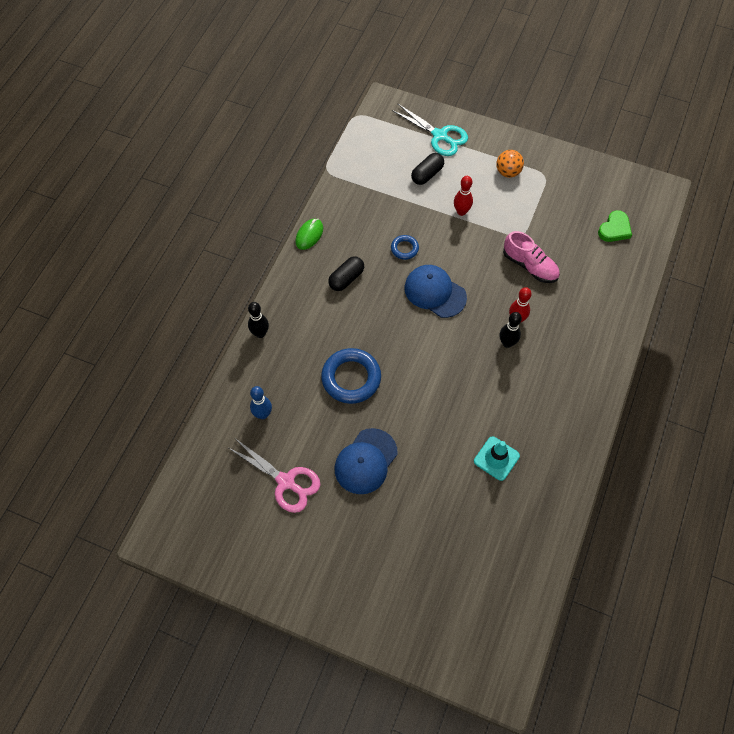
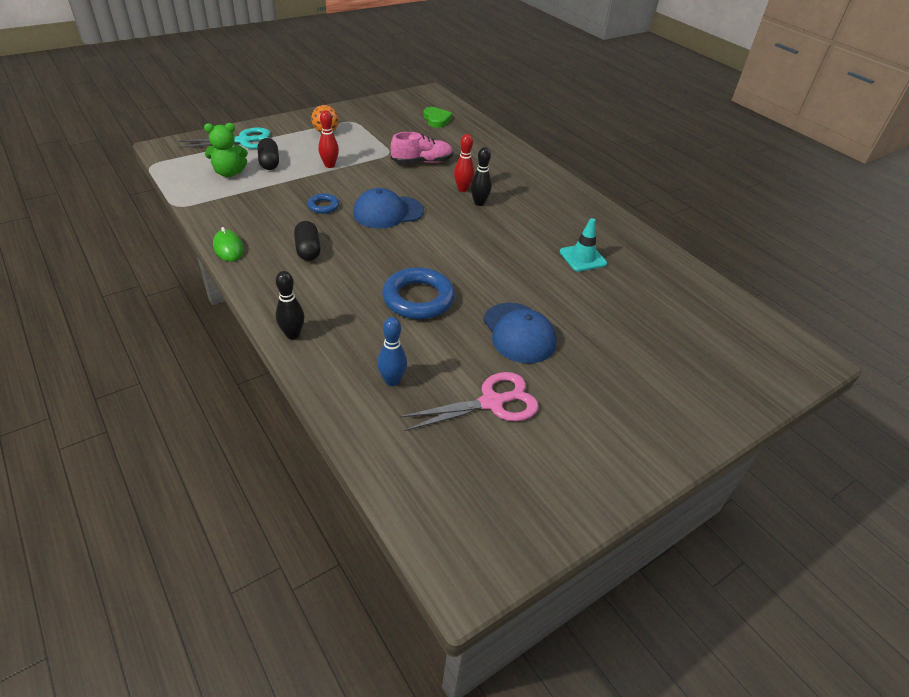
camera: 60 degrees left, 20 degrees down
(390, 164) = (229, 173): none -> green teddy bear

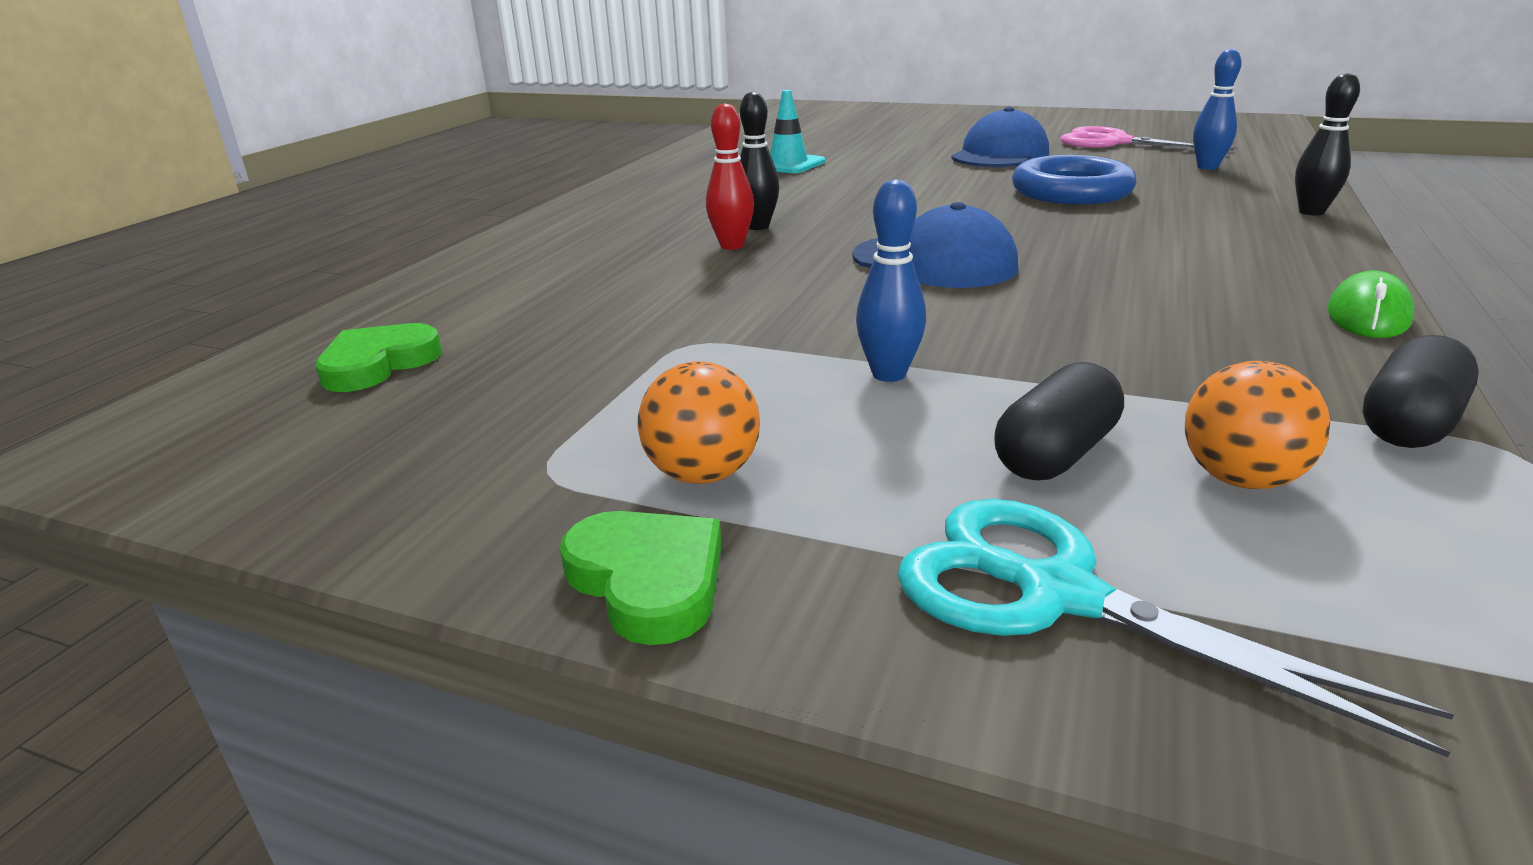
camera: 120 degrees left, 15 degrees down
(229, 173) = (1240, 479): green teddy bear -> orange ball
(304, 118) = (648, 580): none -> green heart
(308, 250) = (1179, 267): black capsule -> black capsule (1408, 424)
(323, 206) = (1048, 308): blue ring -> none
(329, 165) = (889, 374): red bowling pin -> blue bowling pin
(422, 162) = (678, 301): pink shoe -> none

